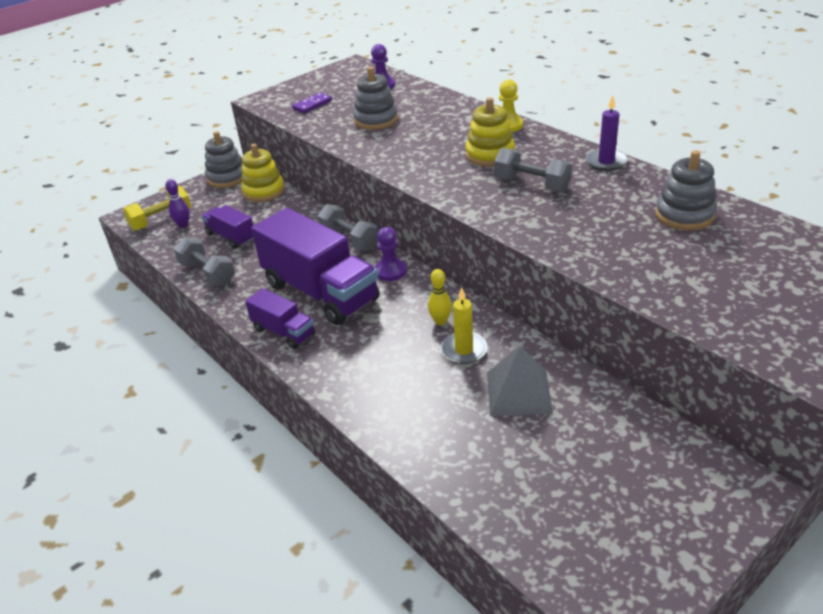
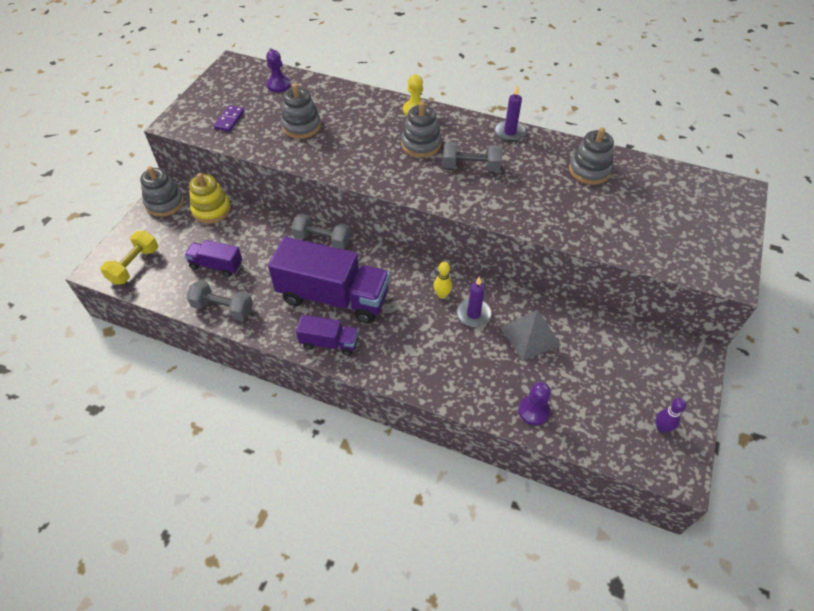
camera: 30 degrees left, 15 degrees up
(183, 225) = (161, 265): purple bowling pin -> purple bowling pin (661, 427)
(390, 271) = (376, 261): purple pawn -> purple pawn (533, 411)
(464, 350) = (473, 314): yellow candle -> purple candle
(490, 155) = (421, 144): yellow stacking toy -> grey stacking toy

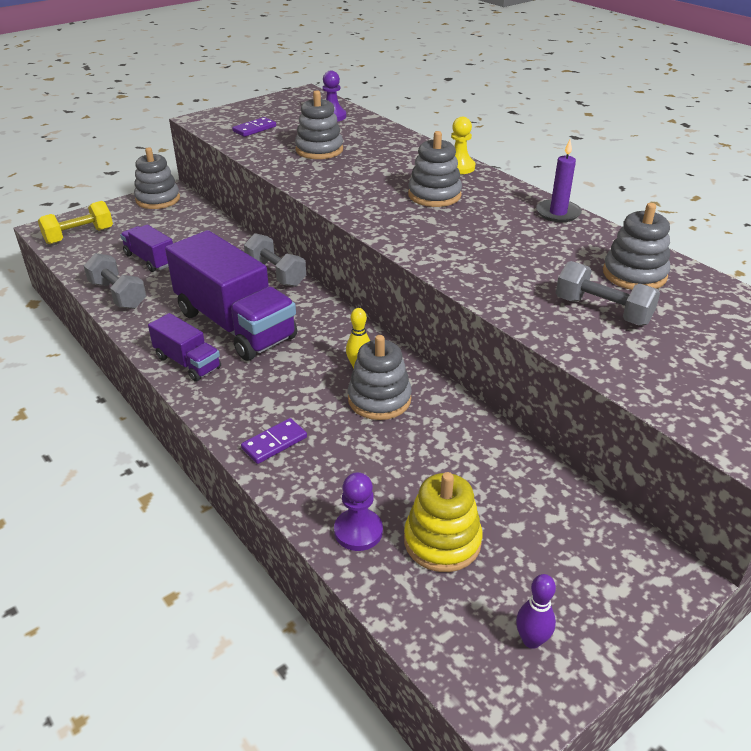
camera: 30 degrees right, 15 degrees down
(211, 210) = (194, 216): yellow stacking toy -> yellow stacking toy (442, 541)
(438, 376) = (274, 443): none -> purple domino
(471, 167) = (474, 229): grey dumbbell -> grey dumbbell (602, 311)
(473, 314) = (379, 399): purple candle -> grey stacking toy
(530, 336) = (432, 449): grey pyramid -> none

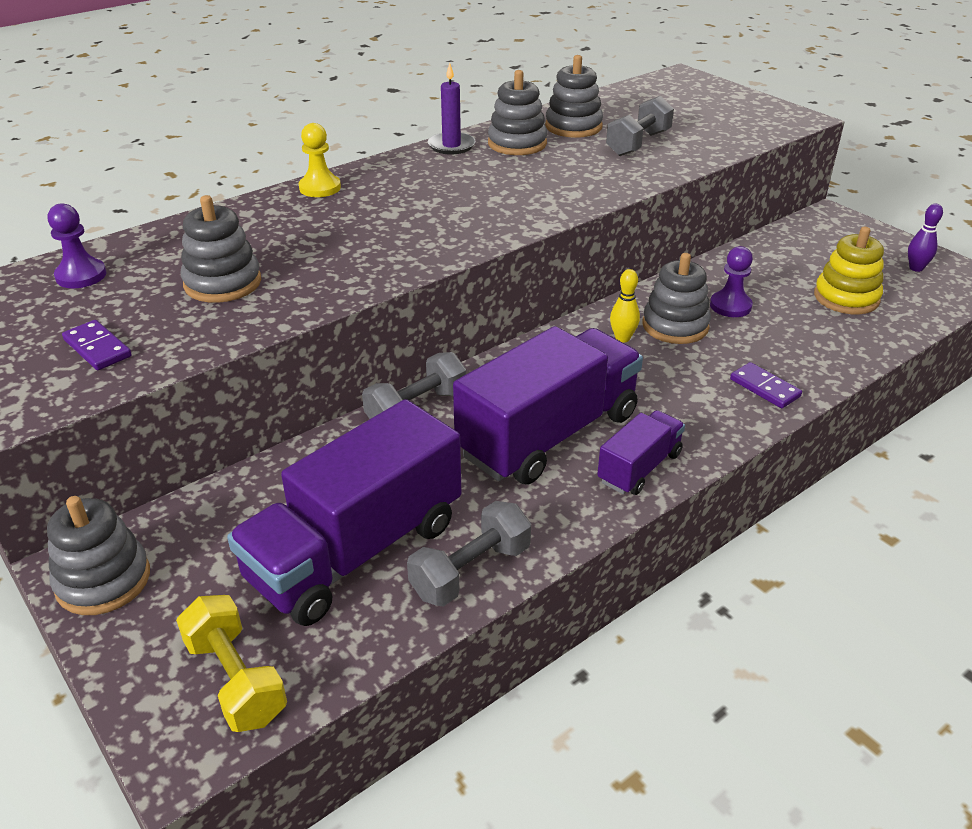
camera: 90 degrees left, 0 degrees up
(150, 260) = (355, 550): purple truck -> purple truck, size x2.01
(358, 531) = (857, 336): purple pawn -> purple pawn (730, 306)
(434, 195) = (398, 204): grey stacking toy -> grey stacking toy (517, 143)

